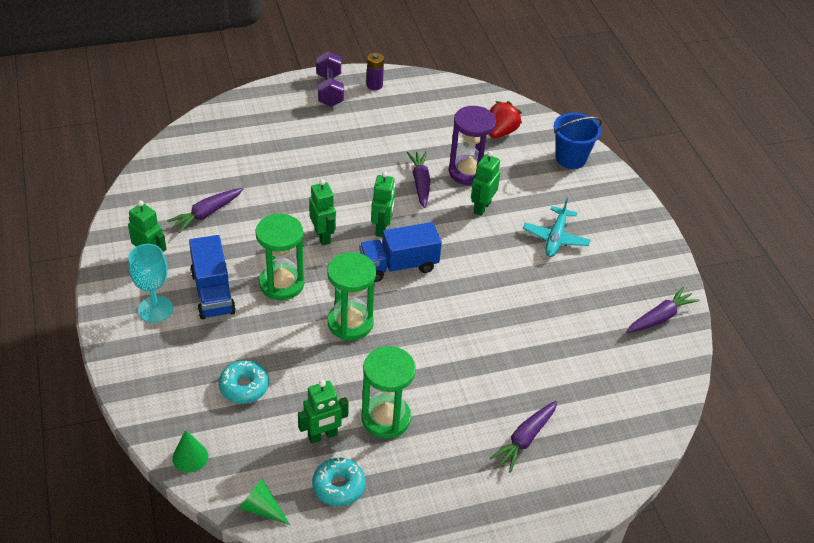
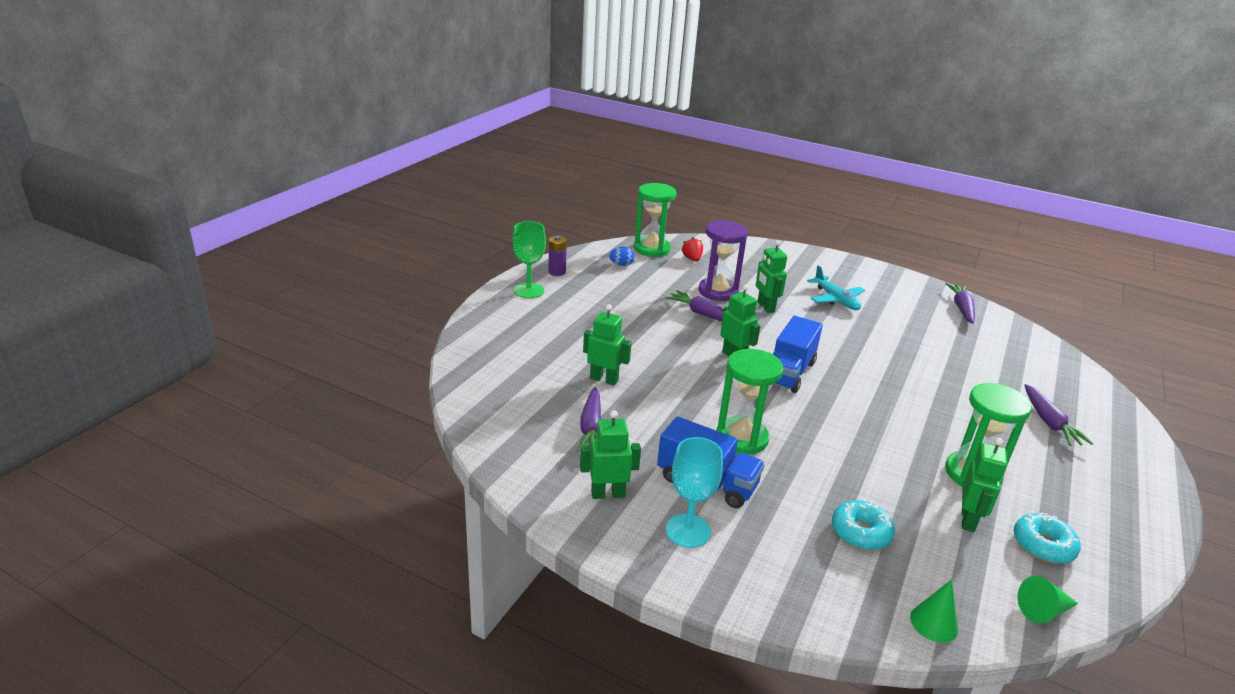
camera: 45 degrees left, 15 degrees down
(323, 236) = (706, 386): green robot -> green robot (604, 379)
(329, 90) = (529, 291): purple dumbbell -> green goblet
(350, 323) = (833, 430): green hourglass -> green hourglass (652, 249)
(434, 105) = (621, 265): none -> blue egg
(501, 132) = (692, 259): red strawberry -> red strawberry, size x0.67
(570, 158) = (757, 253): blue bucket -> none

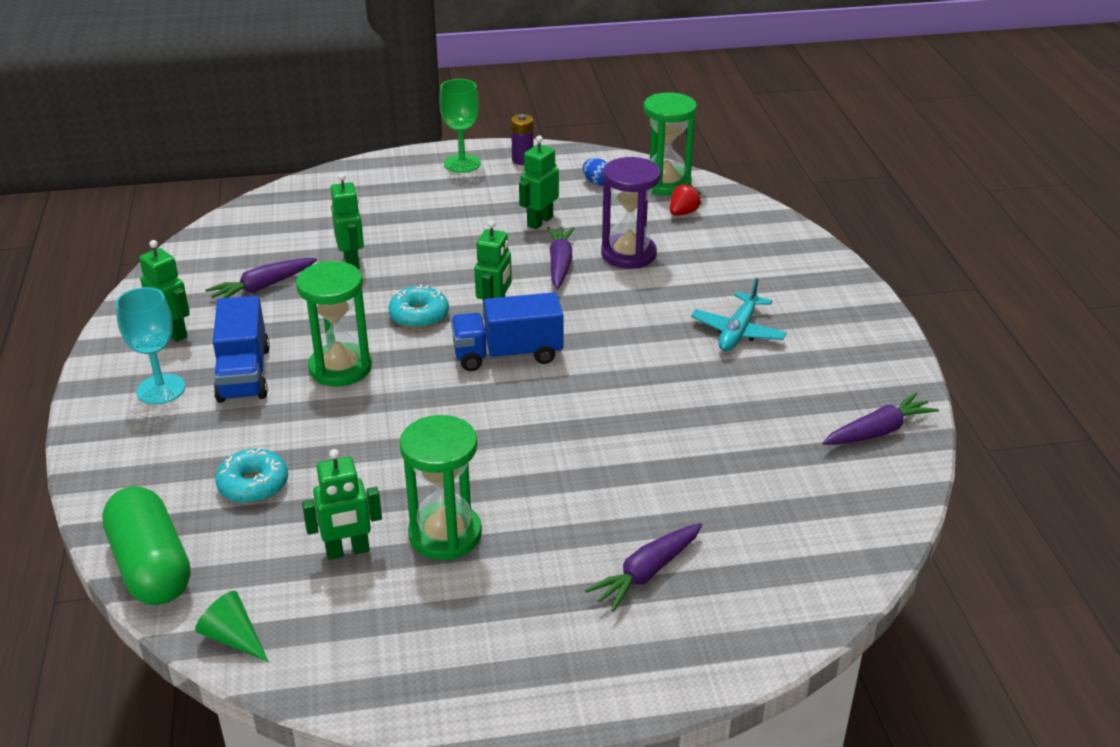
camera: 55 degrees right, 5 degrees up
(765, 307) = (639, 293): green robot -> green robot (539, 221)
(934, 623) = (151, 566): green cone -> green capsule
(1043, 545) = (353, 617): turquoise donut -> turquoise donut (419, 316)

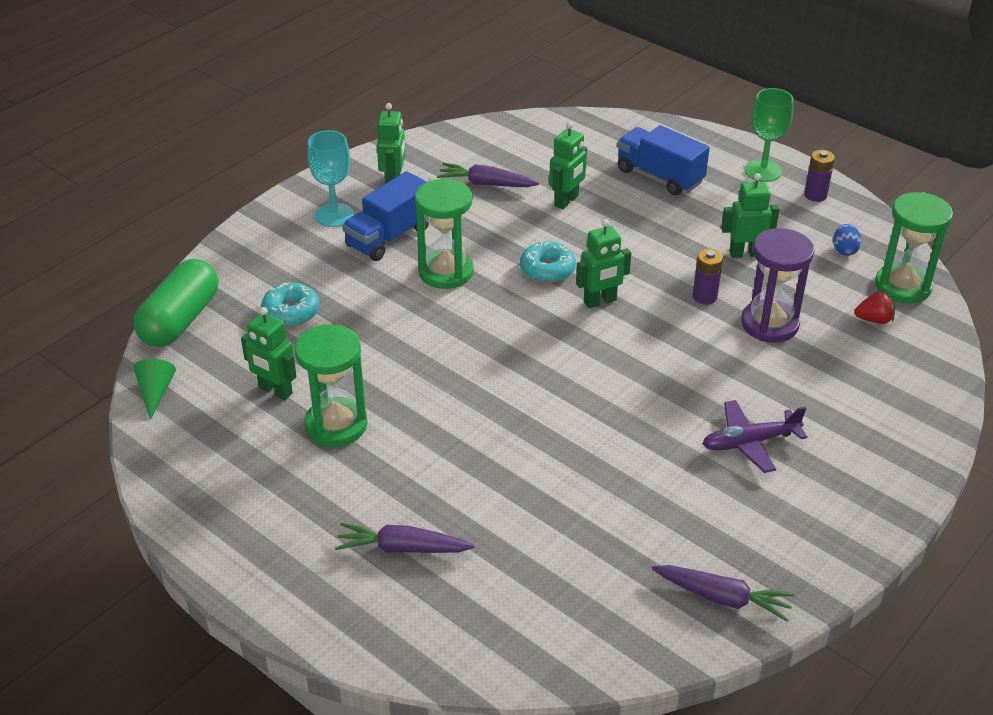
camera: 50 degrees right, 5 degrees up
(508, 354) = (559, 337): blue truck -> blue truck (659, 176)
(560, 264) = (704, 296): purple carrot -> purple battery
(738, 332) = (749, 442): turquoise plane -> purple plane

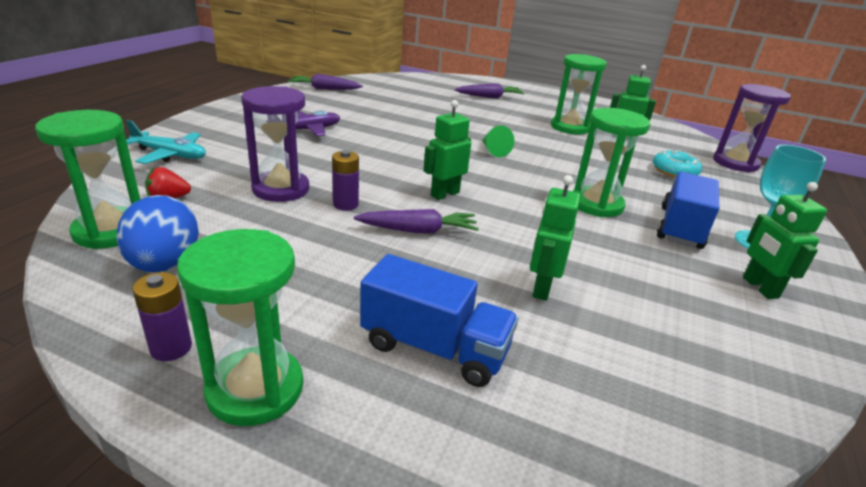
camera: 160 degrees right, 10 degrees down
(155, 392) = (686, 134): green cone -> green cone (493, 150)
(180, 320) = (735, 163): green capsule -> purple hourglass
(486, 184) = (657, 299): purple carrot -> purple carrot (418, 231)
(547, 269) = (508, 214): turquoise donut -> none
(745, 254) = (300, 248): green robot -> none
(763, 171) = (255, 389): green goblet -> green hourglass
(844, 250) = (165, 264): blue egg -> blue egg, size x1.94
(906, 394) = (170, 155): none -> turquoise plane

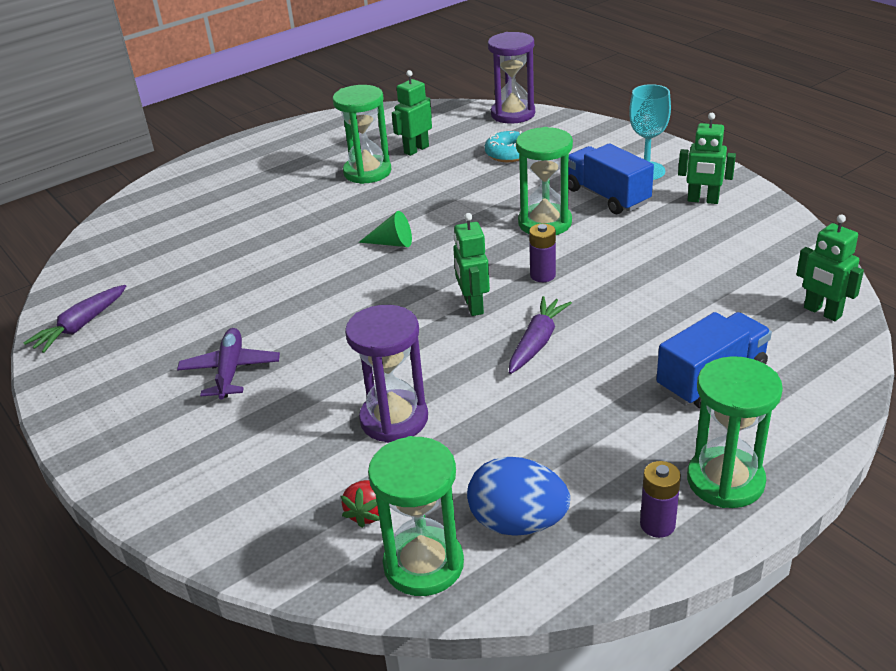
camera: 55 degrees left, 5 degrees up
(170, 155) = (230, 505): turquoise plane -> none
(346, 204) = (458, 378): purple battery -> purple battery (542, 275)
(489, 97) = (231, 195): purple carrot -> none
(541, 288) = (659, 301): green robot -> green robot (822, 312)

